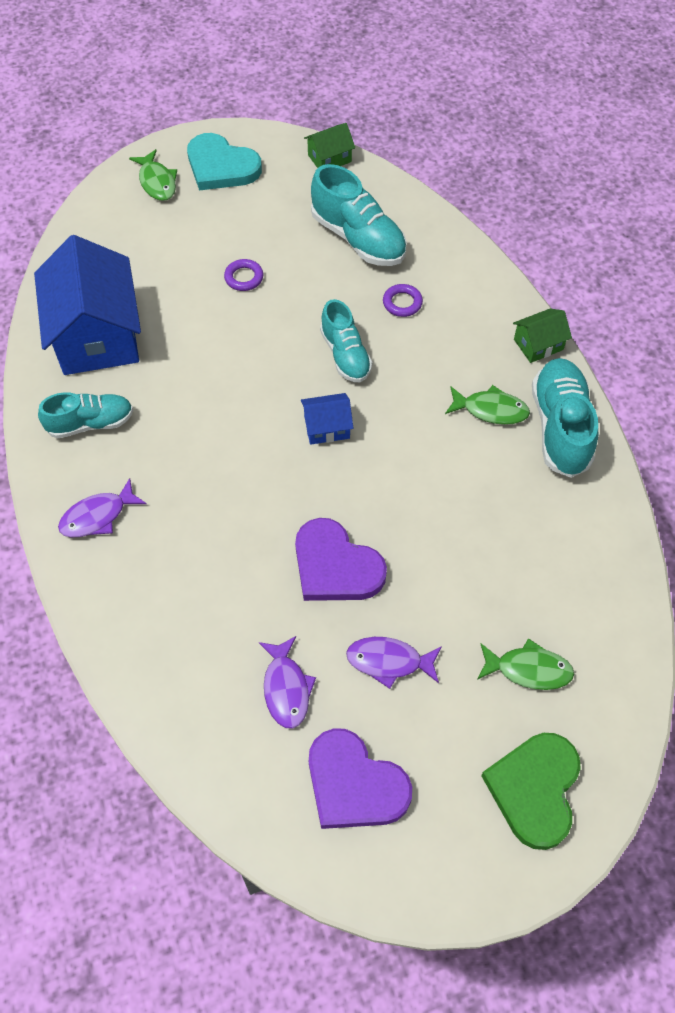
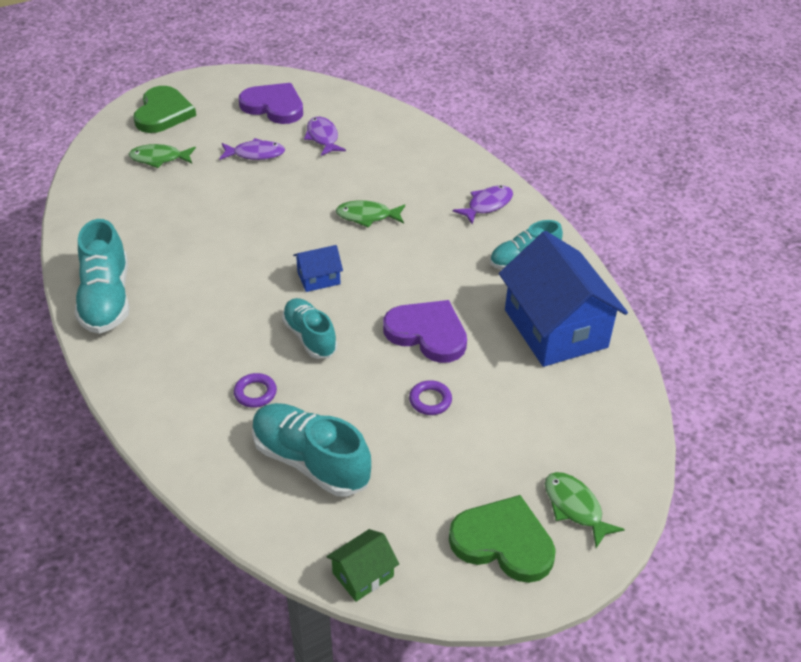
camera: 170 degrees right, 15 degrees down
(221, 166) = (503, 542): turquoise heart -> green heart
(335, 566) = (298, 195): purple heart -> purple heart (427, 333)
(491, 410) = (169, 306): green fish -> green fish (367, 216)
(538, 344) = (114, 367): green house -> none

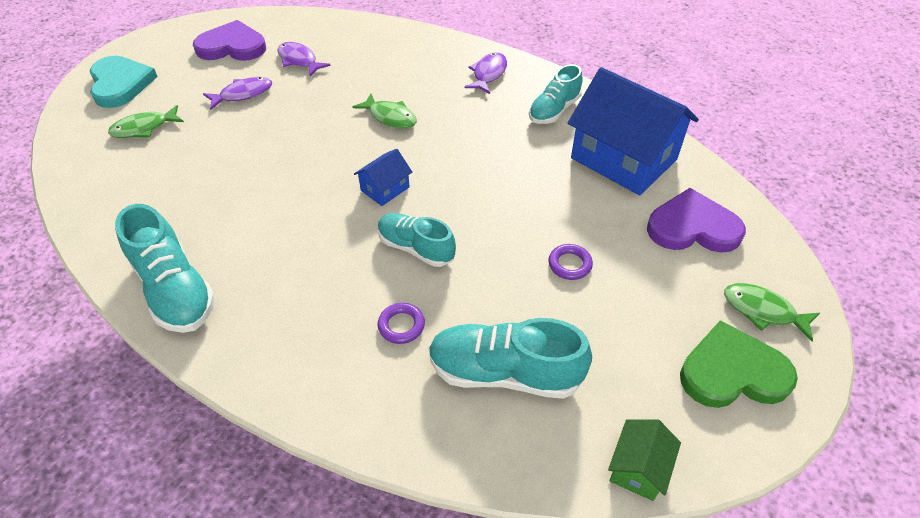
camera: 25 degrees left, 5 degrees up
(163, 113) = (120, 84): green heart -> turquoise heart
(367, 216) = (390, 117): green fish -> green fish turned 120 degrees counterclockwise
(427, 333) = (521, 203): purple heart -> purple heart (693, 227)

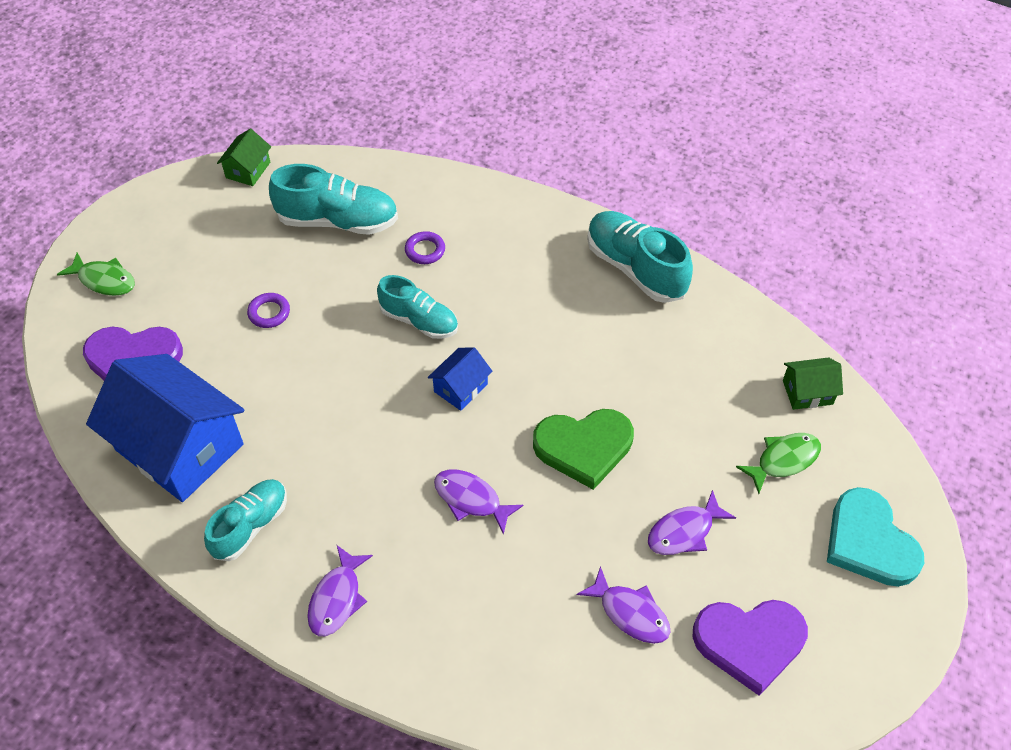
camera: 175 degrees right, 5 degrees up
(89, 170) = (807, 392): none -> green house
(390, 117) = (471, 499): green fish -> purple fish
(732, 372) = (154, 232): green heart -> green heart (584, 447)

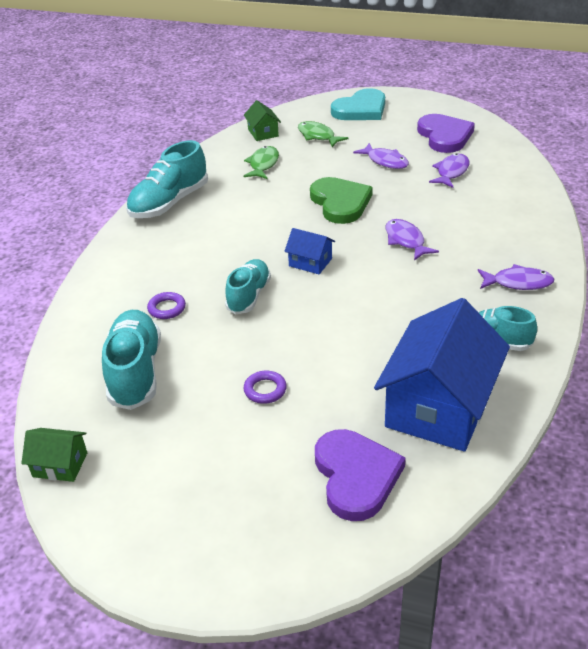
camera: 100 degrees left, 15 degrees down
(104, 280) = (254, 545): green fish -> green fish (263, 164)
(471, 499) = (406, 240): purple fish -> purple fish turned 135 degrees clockwise

